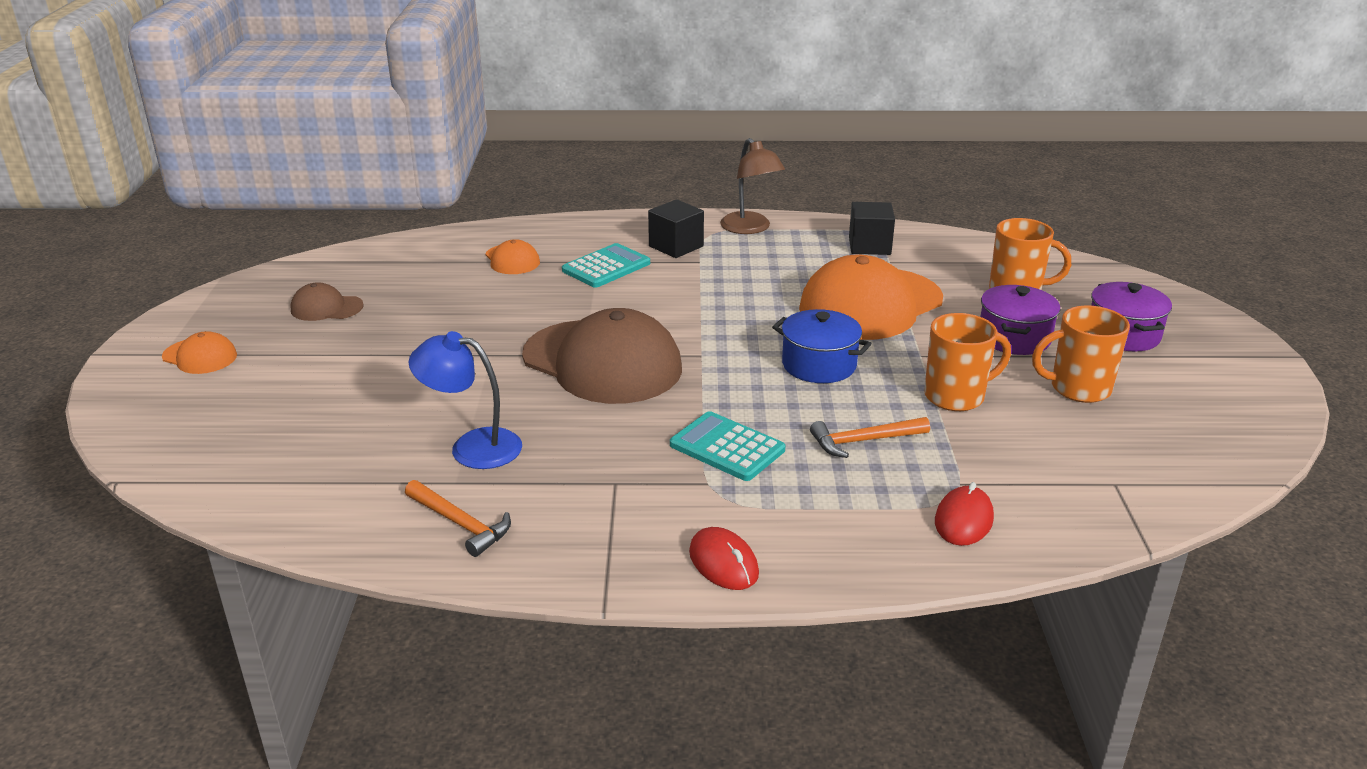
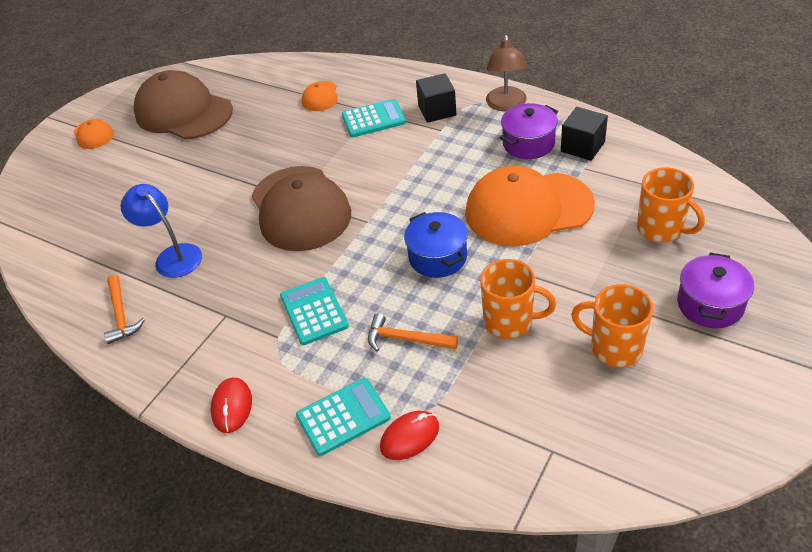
camera: 35 degrees right, 15 degrees up
(326, 308) = (183, 112): brown cap -> brown cap, size x2.19
(870, 528) = (343, 417): none -> turquoise calculator
(1014, 338) = (611, 278): purple pot -> purple pot (528, 143)

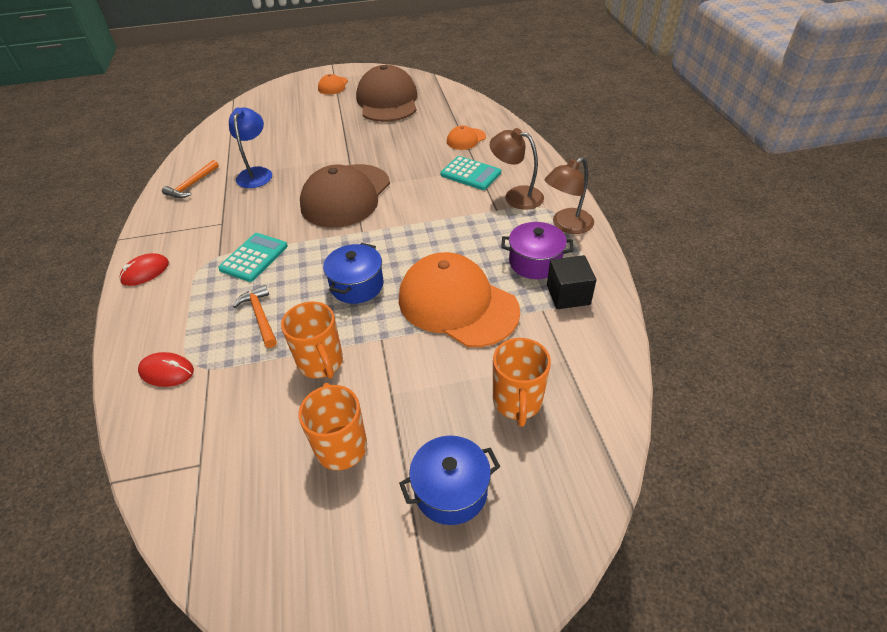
camera: 45 degrees right, 0 degrees up
(343, 417) = (166, 327): turquoise calculator -> none
(437, 110) = (516, 196): black cube -> brown lamp
(710, 304) = (451, 490): purple pot -> blue pot

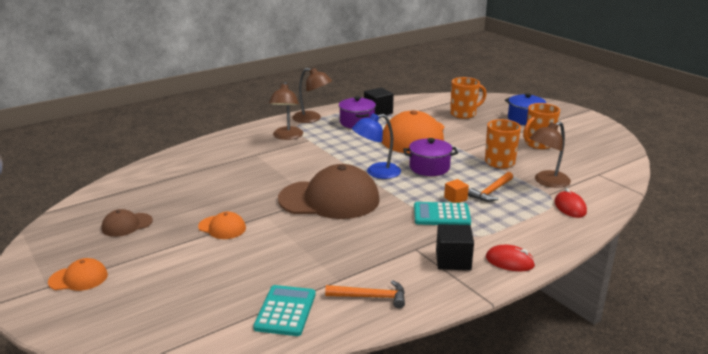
camera: 115 degrees left, 20 degrees down
(184, 238) = (453, 260): none -> black cube
(233, 384) = (547, 182): none -> brown lamp
(256, 173) = (322, 261): blue lamp -> blue lamp (376, 172)
(273, 280) = (455, 198): none -> orange cube
(357, 285) = (429, 167): blue pot -> purple pot
(387, 101) = (127, 225): brown cap -> brown cap, size x0.46
(466, 139) = (206, 167): orange cap -> orange cap (222, 227)
(470, 174) = (265, 156): turquoise calculator -> turquoise calculator (285, 311)

